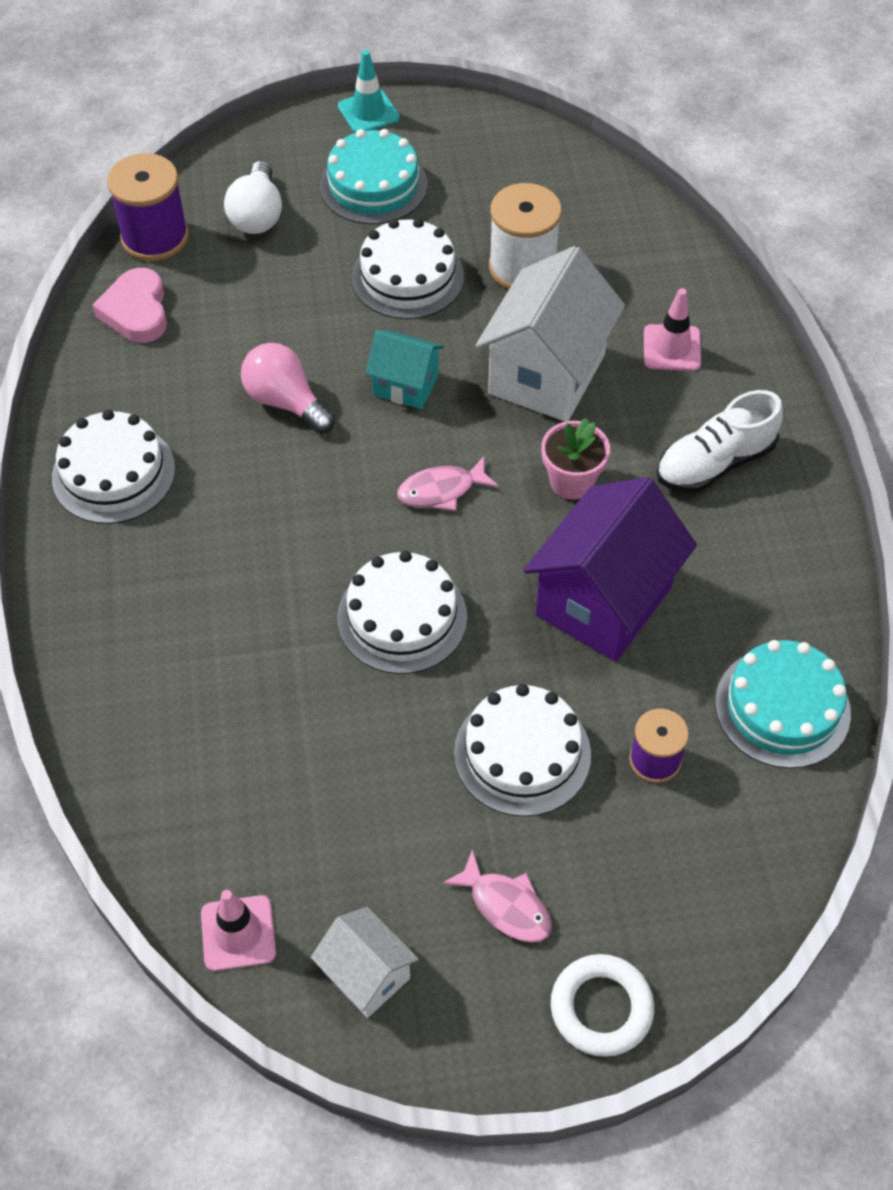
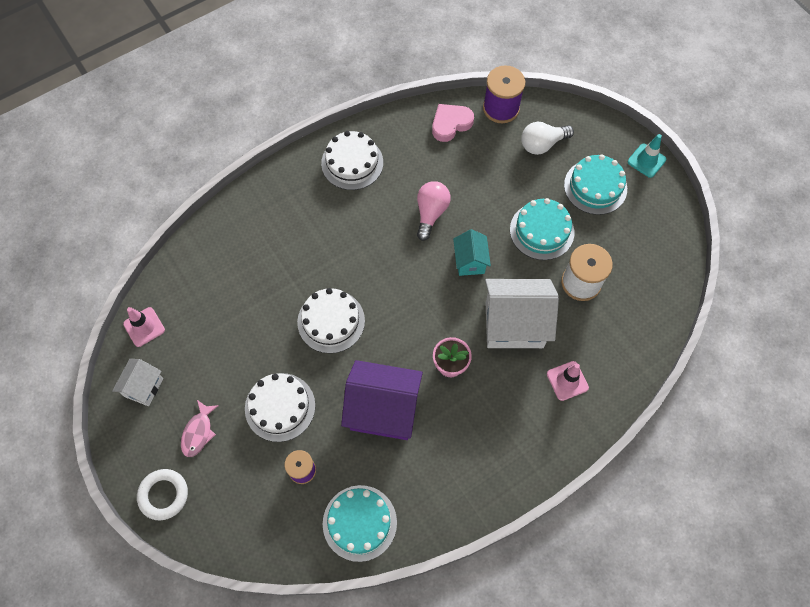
camera: 65 degrees right, 10 degrees up
(408, 277) = (542, 231): white cake -> turquoise cake
(441, 490) = (413, 306): pink fish -> none
(714, 463) = (499, 432): white shoe -> none

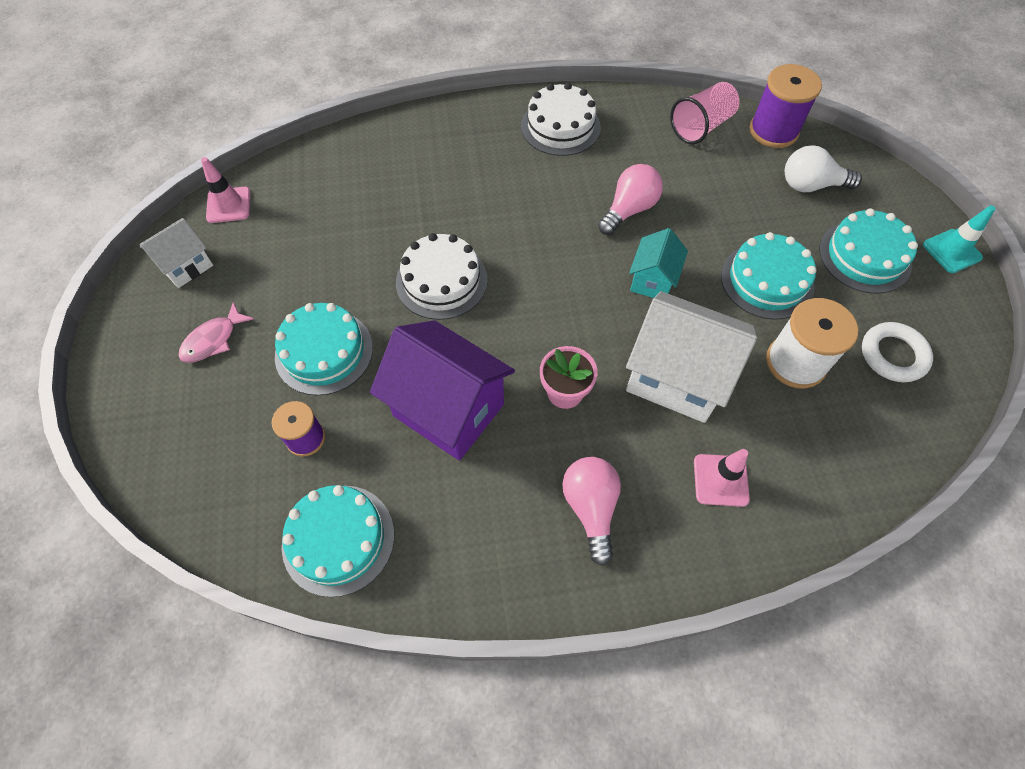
camera: 25 degrees right, 5 degrees down
(163, 495) = (128, 393): white ring -> white ring (893, 355)
(280, 407) = (324, 352): white cake -> turquoise cake
(450, 124) = (701, 126): pink heart -> pink cup
(500, 433) = (591, 508): none -> pink light bulb

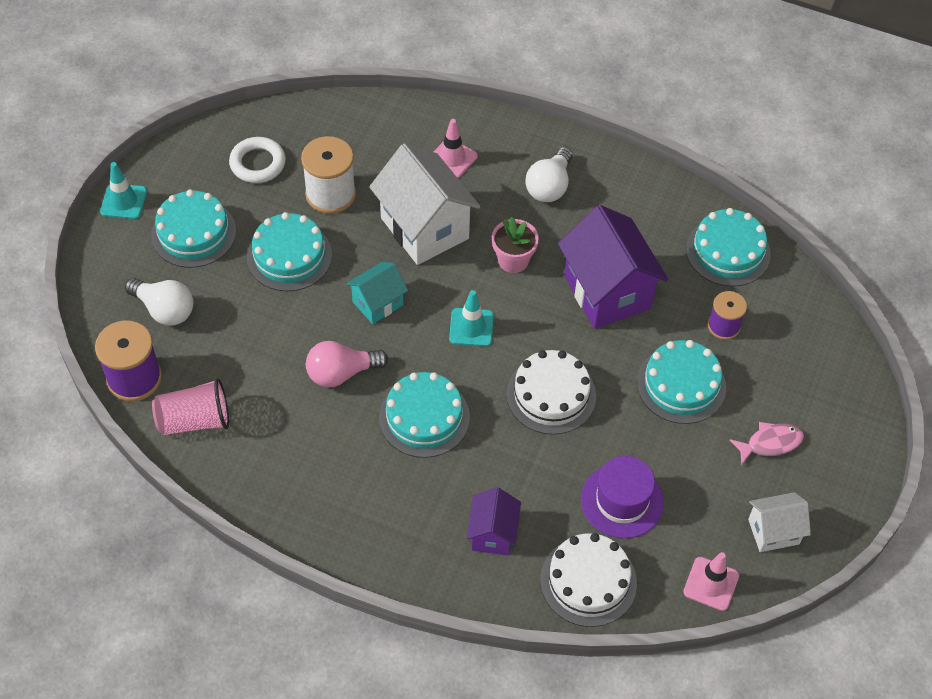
camera: 150 degrees left, 5 degrees down
(331, 228) = (622, 501): none -> purple hat
(421, 160) = (493, 534): none -> purple house
(535, 211) = (424, 417): none -> turquoise cake
(554, 303) = (471, 327): none -> turquoise traffic cone
(560, 126) = (328, 497): white cake -> white cake (588, 581)
(591, 508) = (549, 186): pink light bulb -> white light bulb

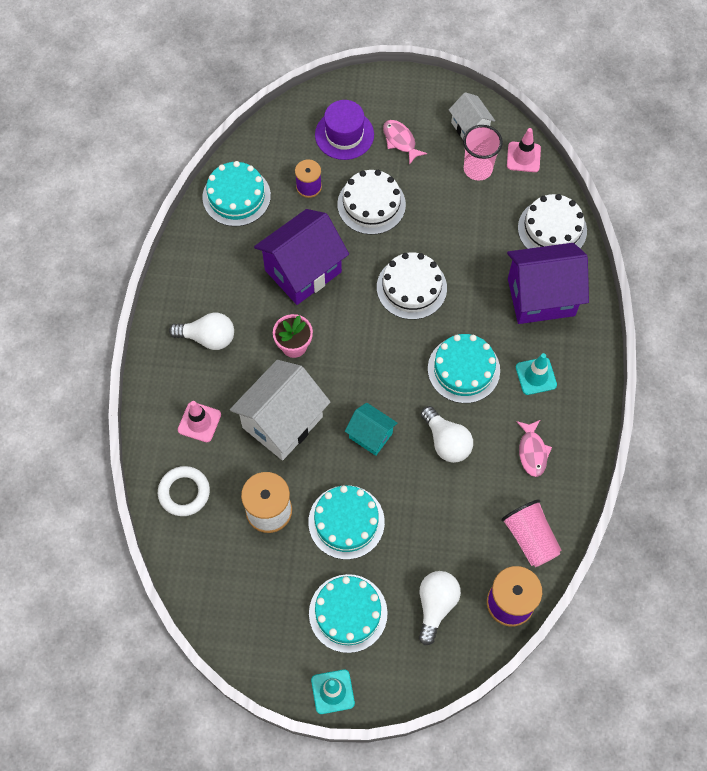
camera: 105 degrees left, 10 degrees up
(258, 163) = (252, 586): white ring -> white ring (184, 492)
(294, 456) = (532, 452): none -> pink fish
(341, 373) = (446, 442): pink light bulb -> white light bulb
(471, 327) = (370, 359): turquoise traffic cone -> turquoise traffic cone (536, 376)
(493, 534) = (541, 297): purple house -> purple house, size x1.86
(622, 501) = (482, 222): purple hat -> purple hat (344, 134)
(681, 385) = (371, 204): turquoise cake -> white cake
(705, 521) = (478, 169): none -> pink cup

